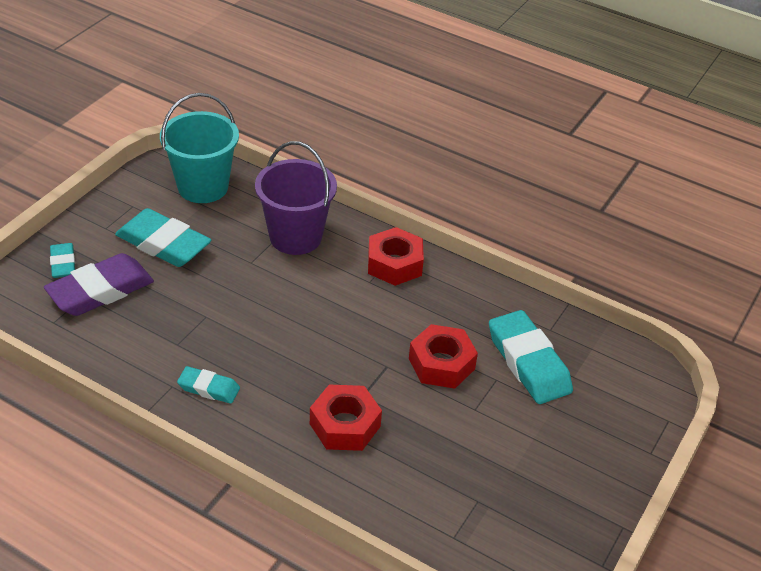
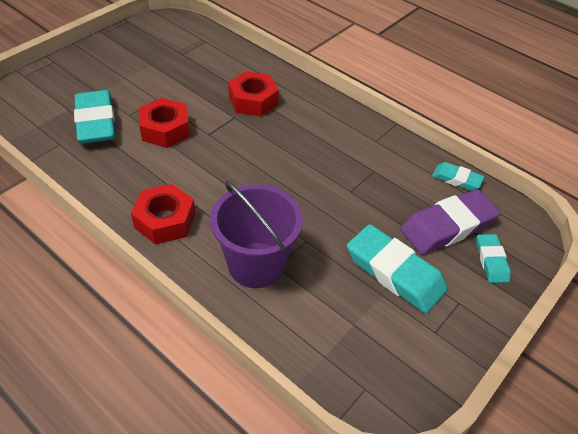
camera: 170 degrees left, 5 degrees up
(203, 187) = (354, 353): turquoise bucket -> none
(209, 388) = (348, 135): turquoise eraser -> turquoise eraser (456, 179)

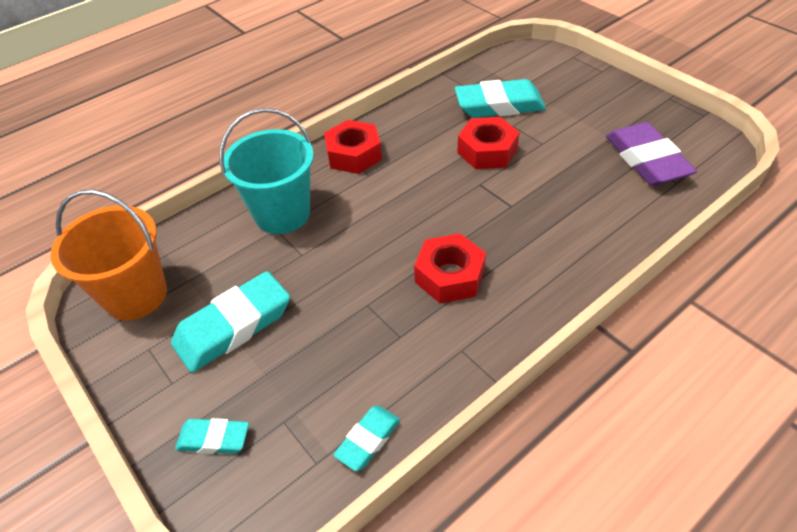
camera: 105 degrees right, 0 degrees up
(253, 101) = (545, 223): red nut -> red nut (450, 276)
(256, 265) = (282, 214): purple bucket -> turquoise bucket
(382, 365) = (136, 295): none -> orange bucket
(447, 226) = (283, 401): purple eraser -> purple eraser (646, 160)

